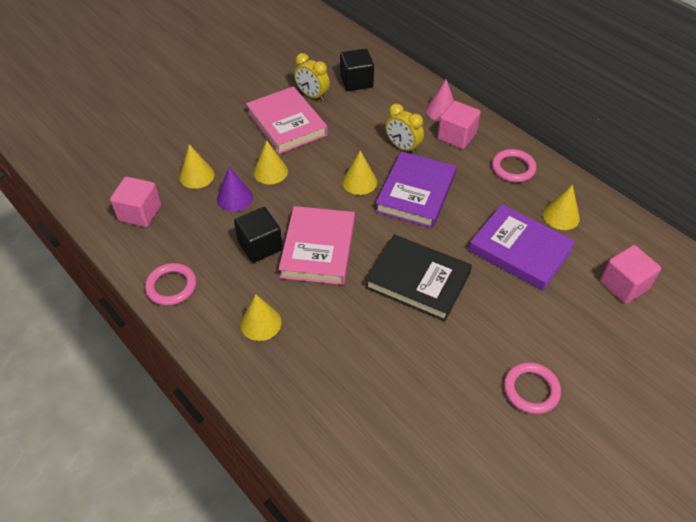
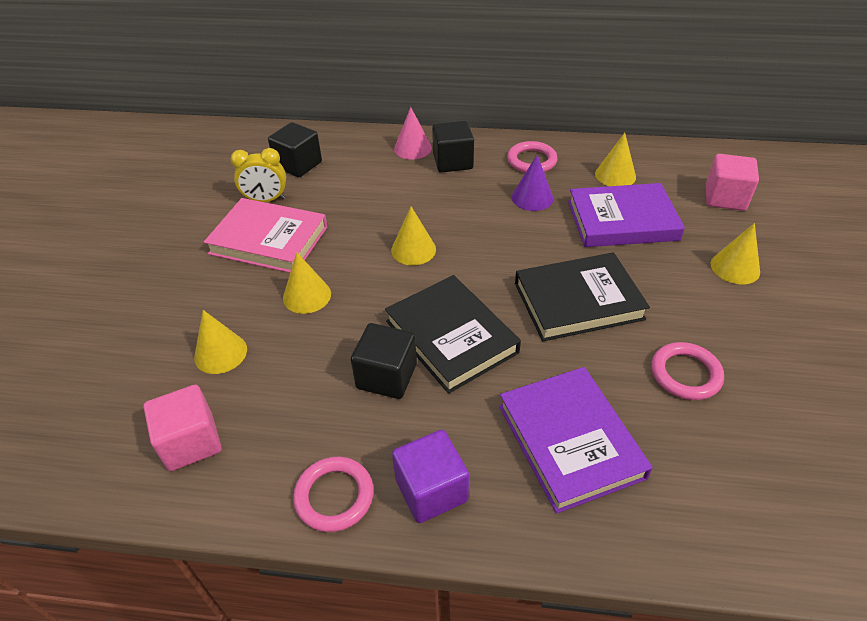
camera: 40 degrees left, 5 degrees down
(215, 318) = (431, 490): none -> purple cube
(234, 198) = (297, 347): purple cone -> purple cone (532, 198)
(260, 323) = (486, 455): yellow cone -> yellow cone (735, 267)
(318, 249) = (451, 336): pink book -> black book
(403, 147) = (416, 196): yellow clock -> none
(416, 193) = (478, 228): purple book -> purple book (570, 441)
(456, 136) = (453, 162): pink cube -> black cube
(531, 390) = (780, 325): pink ring -> pink ring (685, 374)

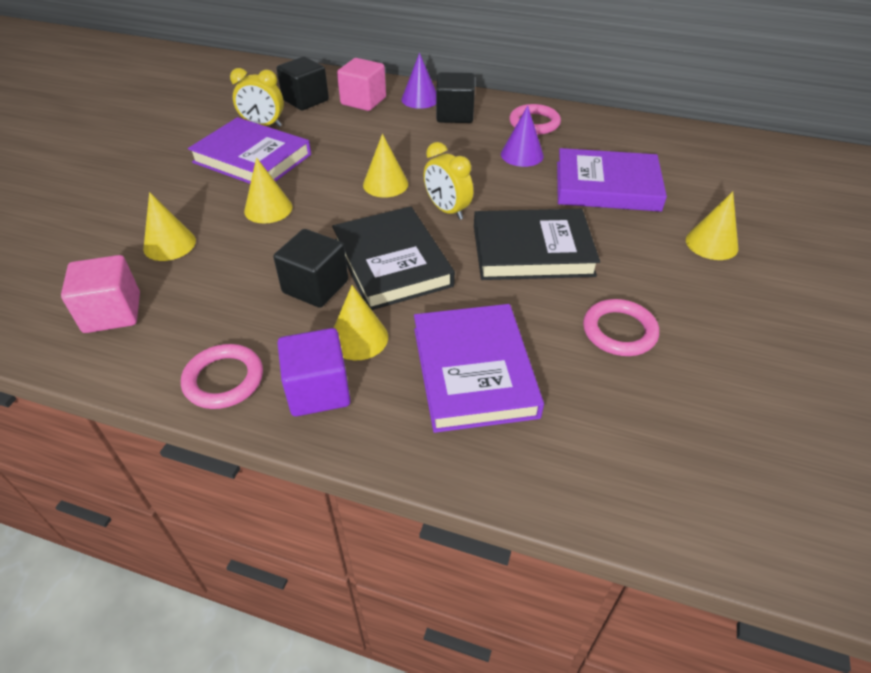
camera: 10 degrees right, 0 degrees up
(269, 240) = (252, 158): pink book -> purple book
(412, 148) = (420, 99): pink cone -> purple cone
(483, 270) = (447, 210): none -> yellow clock
(615, 175) = (615, 146): yellow cone -> yellow cone (358, 338)
(725, 198) = (725, 180): pink cube -> pink cube (363, 101)

